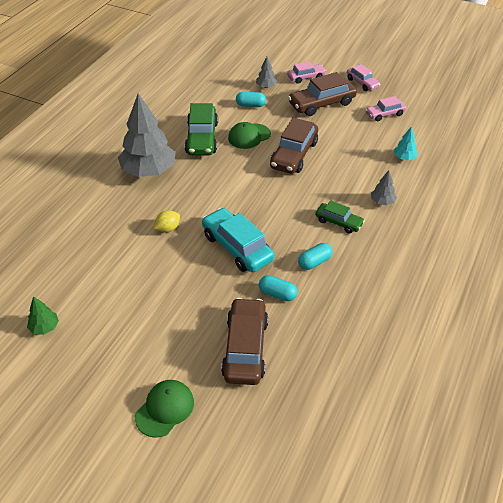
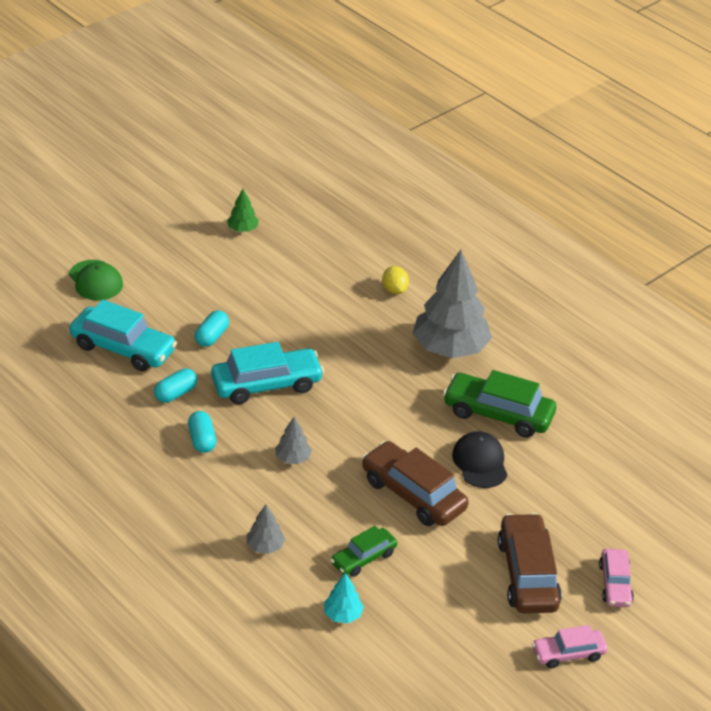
camera: 110 degrees right, 5 degrees down
(167, 229) = (332, 339): yellow lemon -> yellow lemon (394, 290)
(245, 348) = (123, 348): brown car -> turquoise car
(249, 136) = (480, 462): green cap -> black cap
(250, 105) = (559, 489): turquoise capsule -> turquoise capsule (212, 336)
(266, 86) = (605, 524): grey tree -> grey tree (293, 458)
(338, 222) = (253, 487): green car -> green car (363, 558)
(385, 114) = (463, 643): pink car -> none

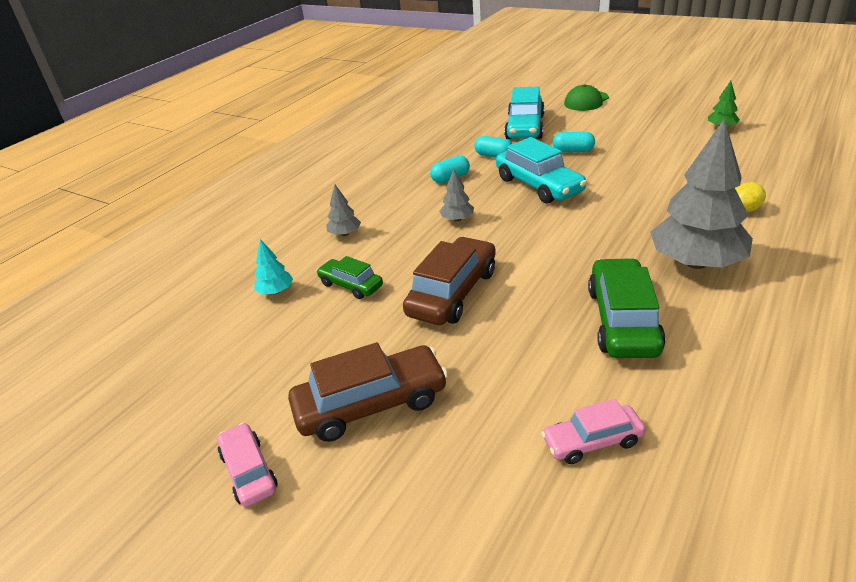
camera: 80 degrees right, 5 degrees down
(480, 462) = (531, 325): black cap -> none
(615, 584) = (384, 496): pink car -> pink car (592, 441)

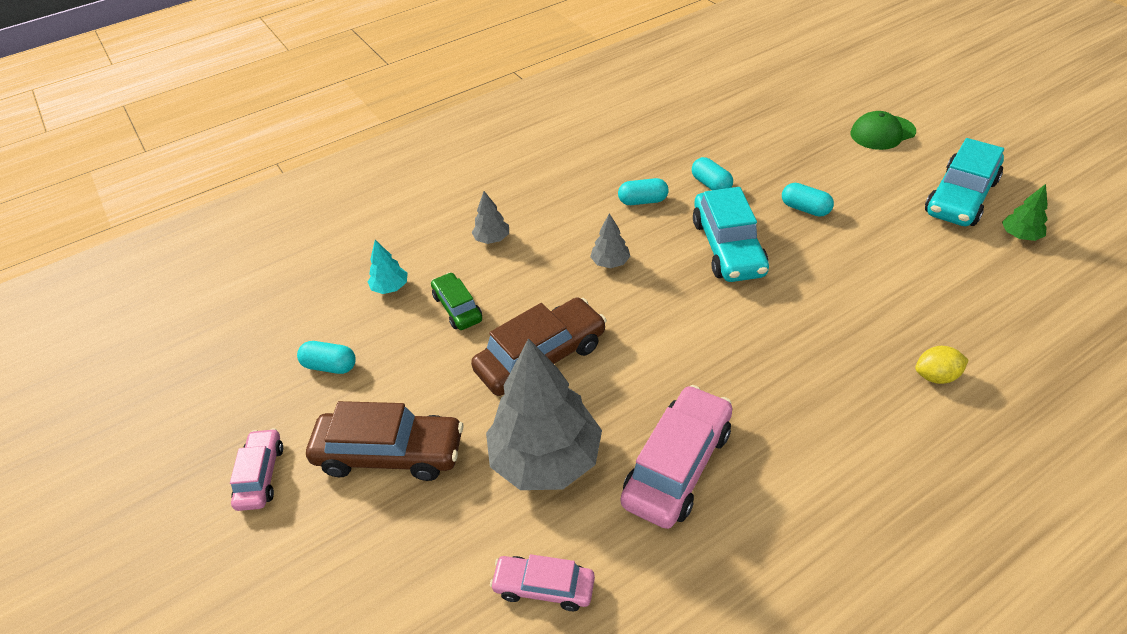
camera: 25 degrees right, 10 degrees up
(259, 363) = (330, 366): none -> turquoise capsule
(525, 127) = (777, 152): turquoise car -> turquoise car (960, 197)
(623, 320) = (677, 465): green car -> pink car
(696, 263) = (814, 426): grey tree -> grey tree (546, 459)

